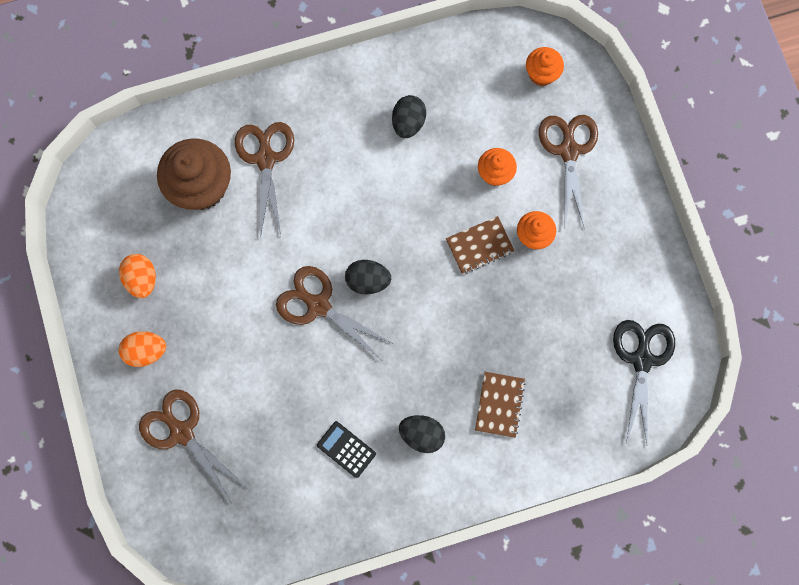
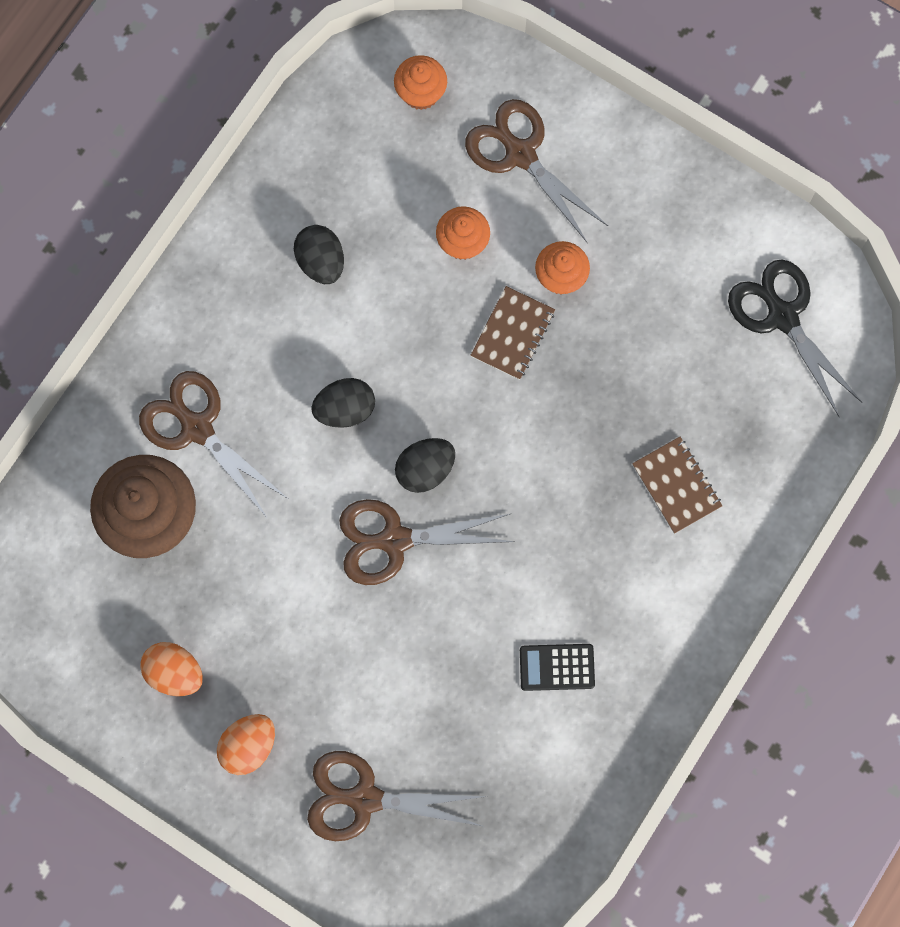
camera: 40 degrees left, 0 degrees up
(421, 434) = (622, 585): black egg -> black egg (345, 409)

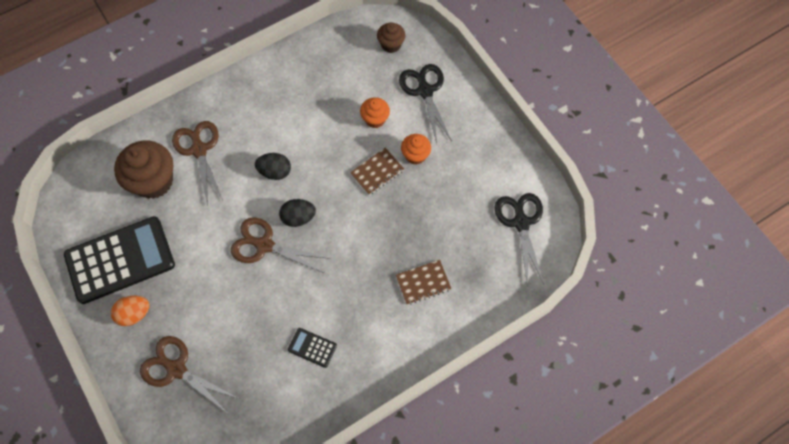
camera: 25 degrees right, 10 degrees down
(175, 672) = (120, 260): orange egg -> black calculator
(321, 261) = (301, 99): black egg -> none
(421, 93) = (391, 45): orange cupcake -> brown cupcake
(519, 153) = (425, 90): brown scissors -> black scissors
(676, 485) = (423, 283): brown notebook -> brown notebook turned 75 degrees clockwise

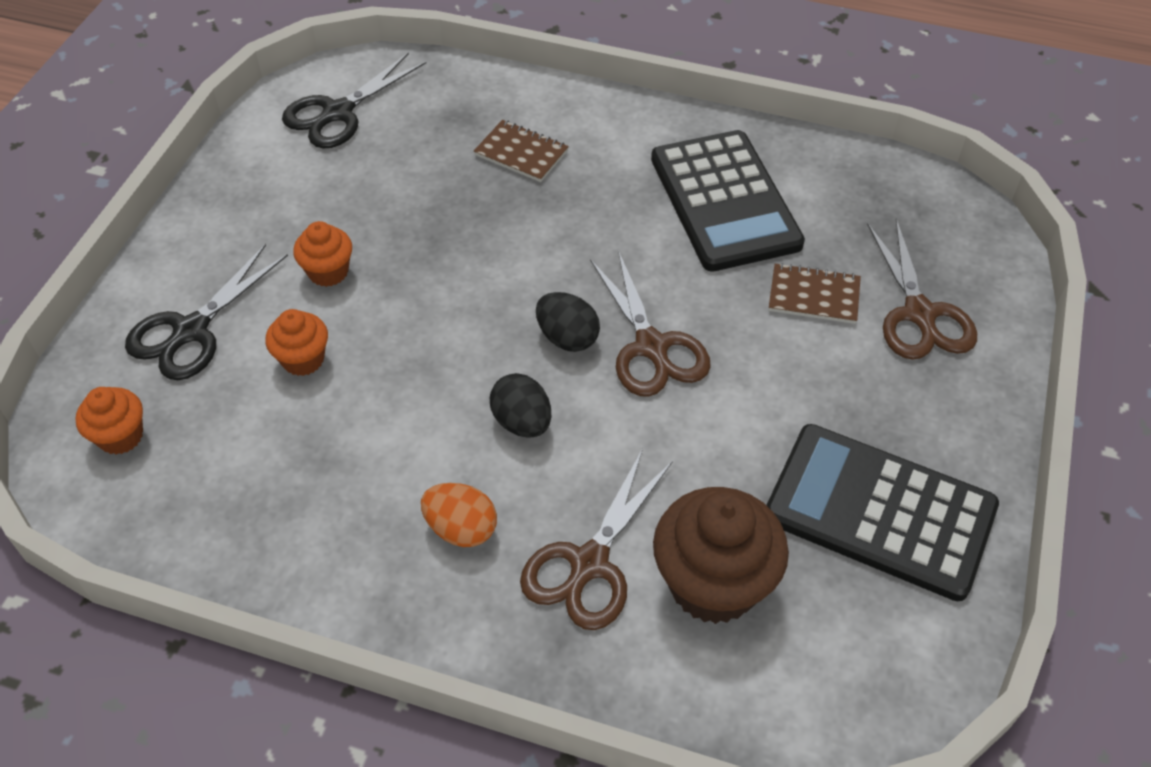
camera: 130 degrees left, 15 degrees down
(134, 314) = (921, 422): orange egg -> orange egg (461, 529)
(312, 347) = (724, 201): black calculator -> black calculator, size x2.36
(377, 172) = (399, 297): brown notebook -> brown notebook (814, 296)
(391, 45) = (120, 436): brown cupcake -> orange cupcake

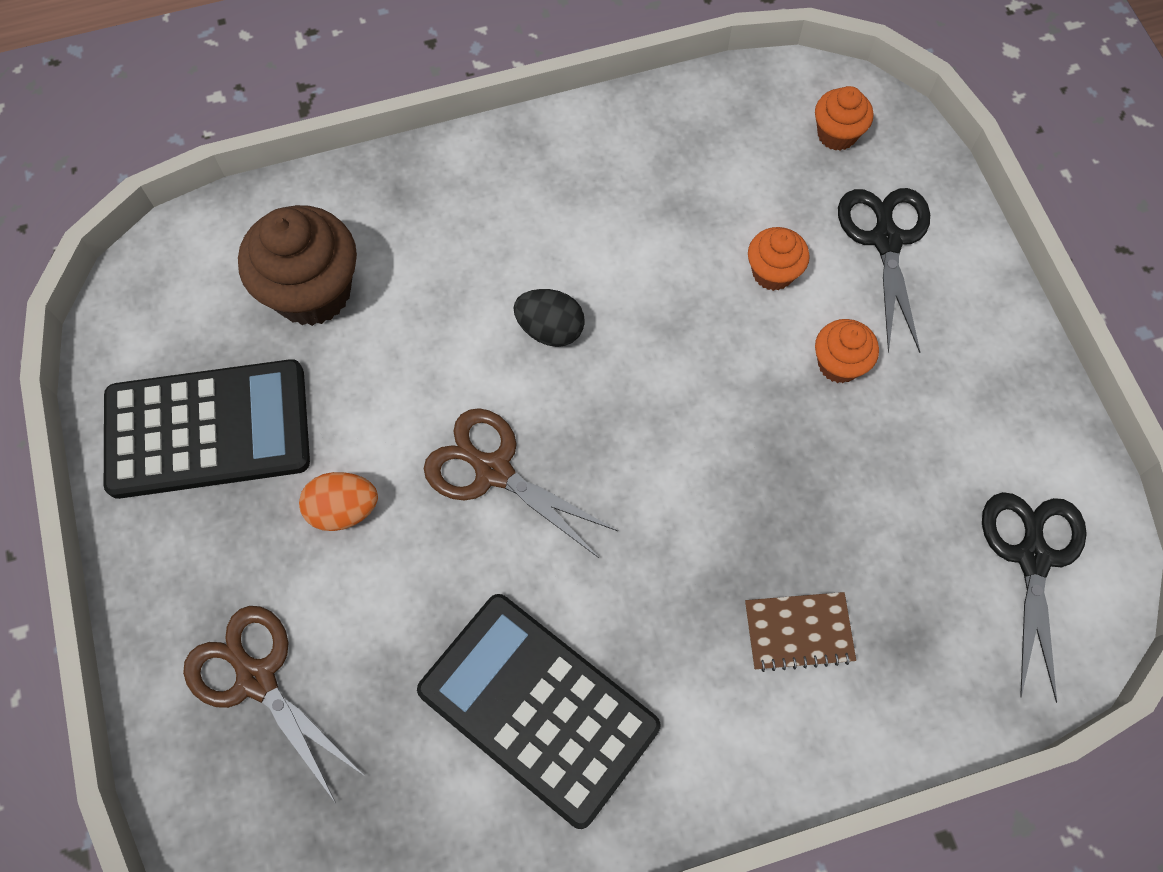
camera: 145 degrees right, 15 degrees up
(461, 529) = (527, 220): orange egg -> orange egg (343, 510)
(567, 338) = (574, 432): black egg -> none
(588, 565) = (414, 250): brown scissors -> none
(814, 296) = (374, 633): brown notebook -> none

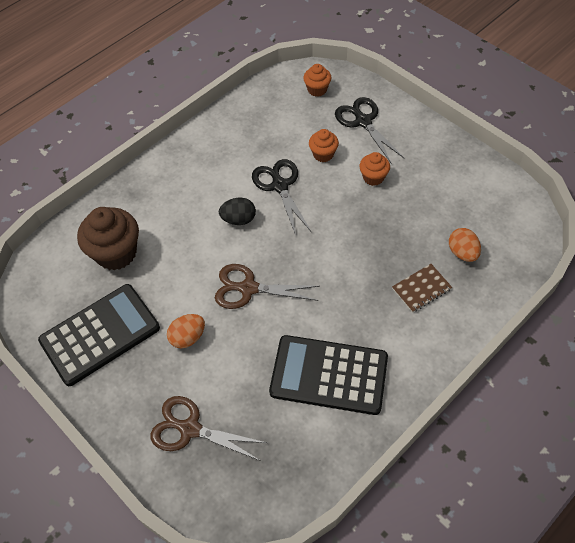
camera: 25 degrees left, 10 degrees down
(918, 600) = (462, 253): none -> orange egg
(1032, 555) = (497, 214): black scissors -> black scissors (279, 185)

